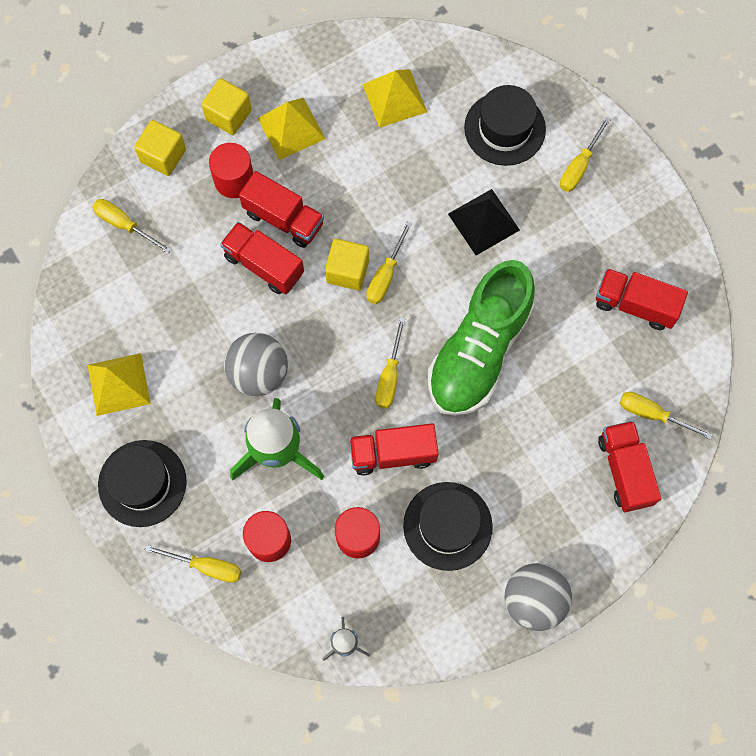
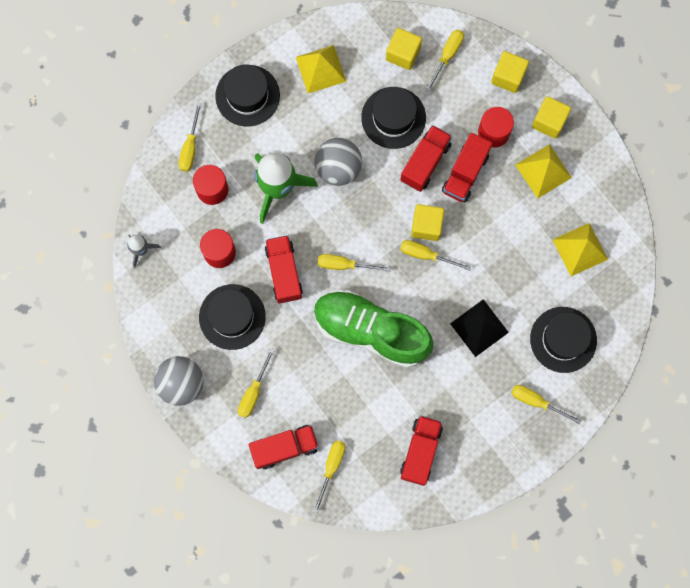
camera: 85 degrees right, 5 degrees up
(113, 278) = (403, 54): none -> yellow cube
(199, 298) = (393, 117): none -> black hat
(550, 505) = (253, 392): none -> yellow screwdriver

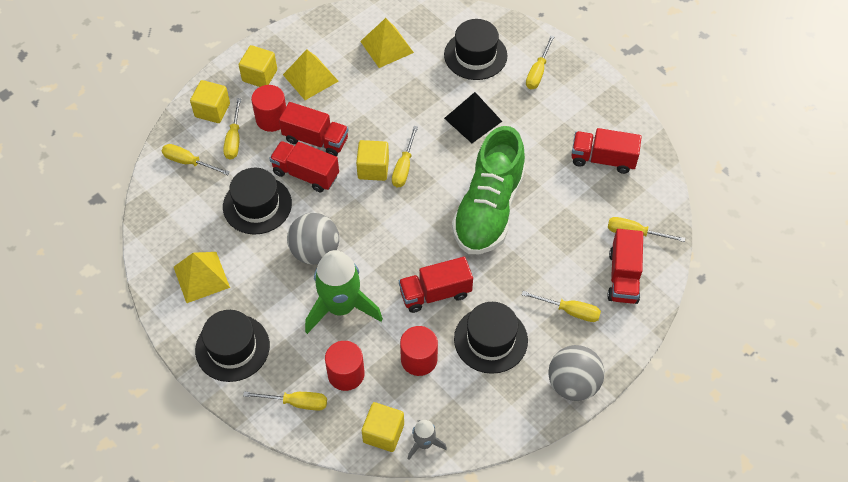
camera: 95 degrees left, 20 degrees down
(284, 448) = (623, 277): red truck -> red truck turned 150 degrees counterclockwise
(344, 265) = (421, 237): yellow screwdriver -> yellow screwdriver (234, 139)
(403, 54) = (185, 201): yellow cube -> yellow cube (383, 433)

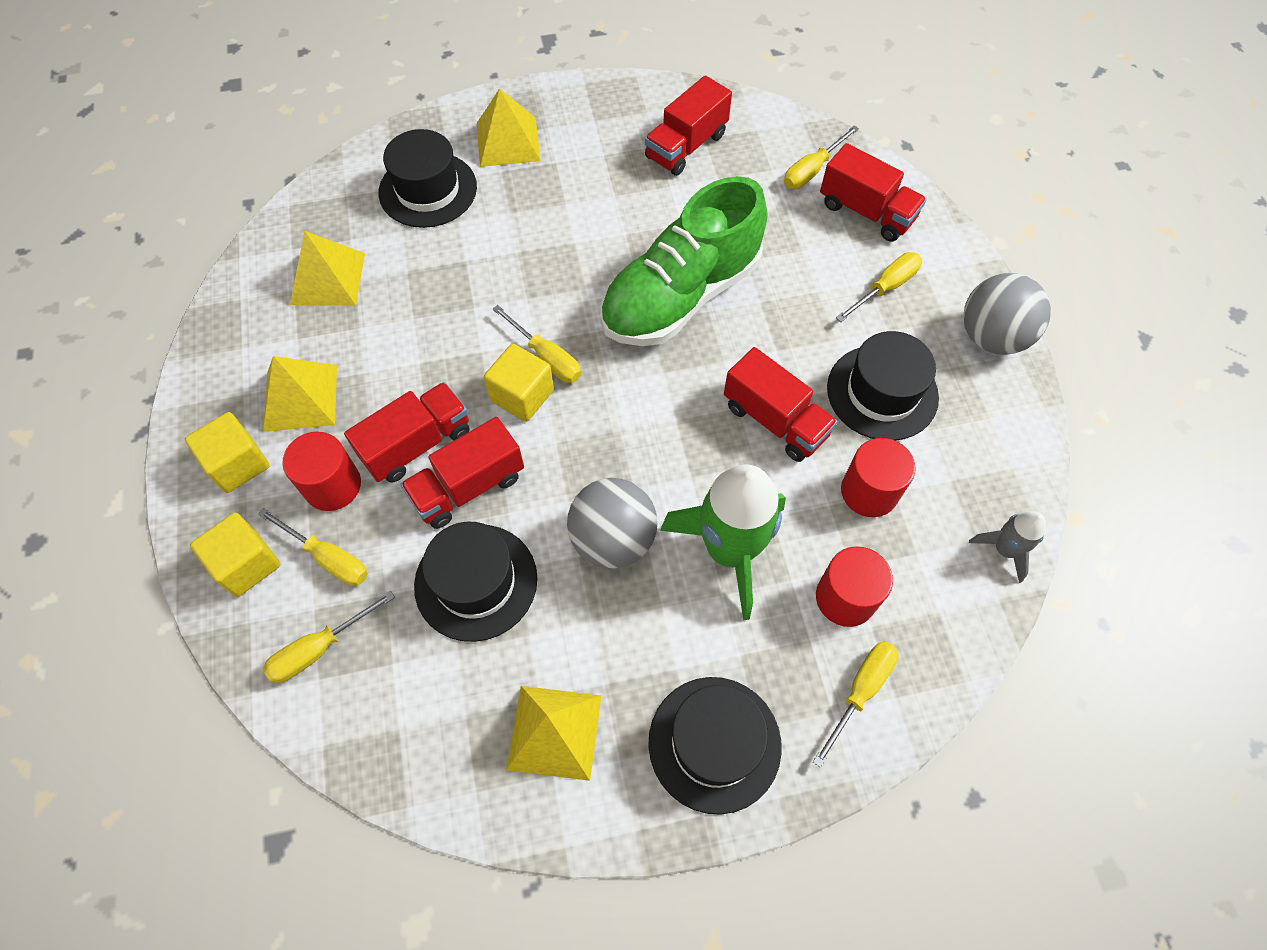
camera: 60 degrees left, 5 degrees up
(383, 433) = (965, 594): yellow cube -> none
(435, 293) = (775, 420): red truck -> red truck turned 60 degrees counterclockwise
(473, 119) = (528, 243): black pyramid -> none
(488, 209) = (680, 296): green shoe -> green shoe turned 90 degrees clockwise
(538, 72) = (508, 141): yellow screwdriver -> yellow pyramid

